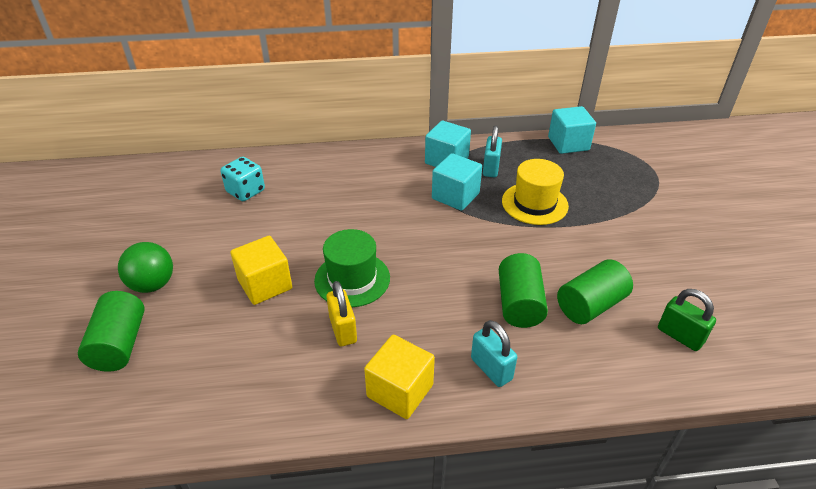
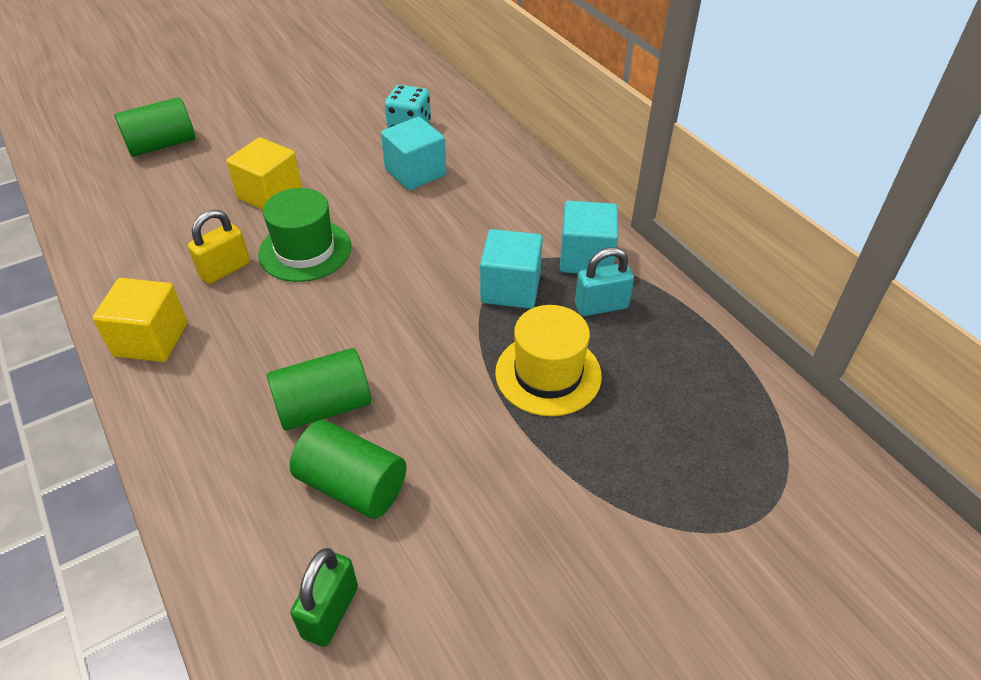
camera: 65 degrees right, 5 degrees up
(153, 284) = (241, 130): green ball -> none
(491, 369) = (203, 407): turquoise padlock -> none
(568, 144) = (743, 380): turquoise cube -> turquoise cube (415, 172)

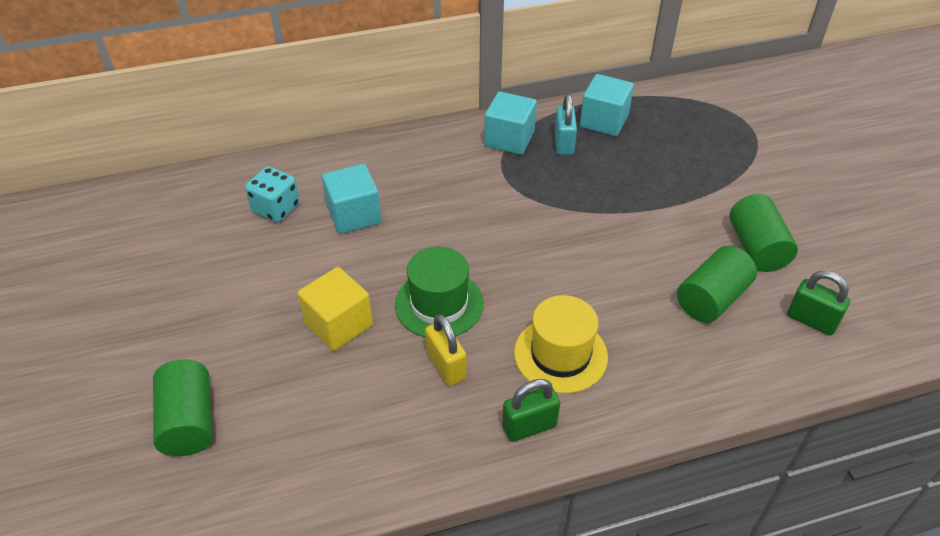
camera: 75 degrees left, 0 degrees up
(151, 339) = (529, 426): yellow cube -> green padlock
(324, 407) = (634, 308): green cylinder -> green cylinder (756, 248)
(510, 288) = (531, 184): turquoise cube -> turquoise cube (604, 121)
(548, 374) = (624, 183): yellow hat -> yellow hat (560, 354)

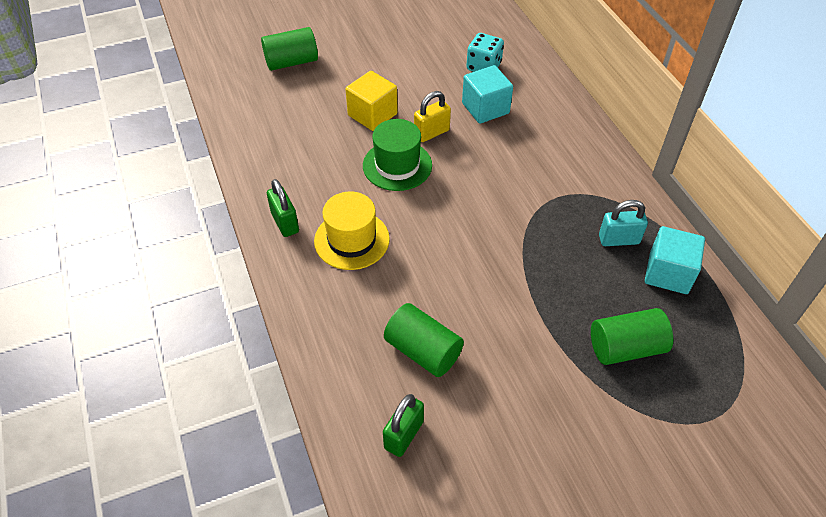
camera: 85 degrees right, 5 degrees up
(446, 366) = (338, 174): yellow padlock -> yellow padlock (431, 133)
(509, 139) = (612, 198): turquoise cube -> none
(756, 248) = (498, 398): green cylinder -> green cylinder (626, 347)

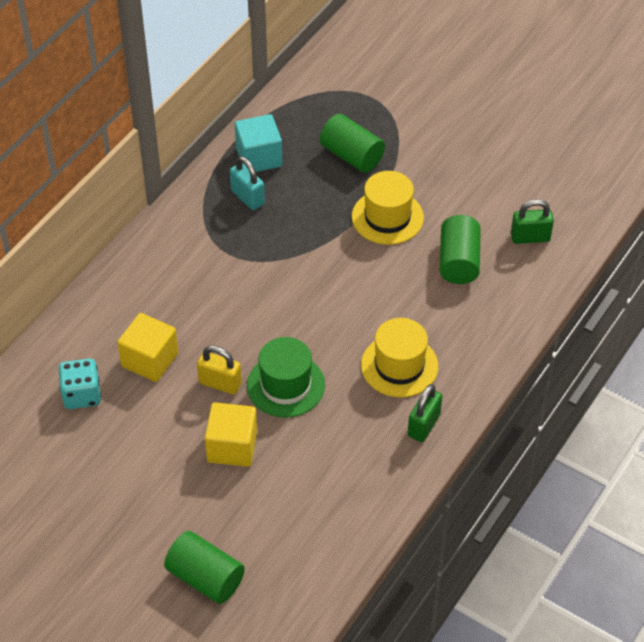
camera: 125 degrees left, 0 degrees up
(485, 108) = (150, 360): turquoise cube -> yellow cube
(521, 328) = (387, 217): none -> yellow hat

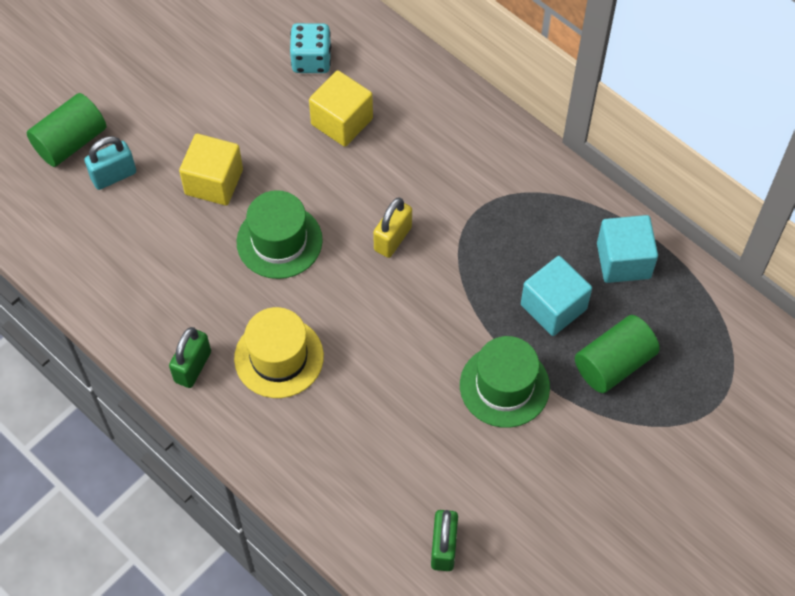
camera: 100 degrees right, 10 degrees up
(220, 383) = (296, 181): yellow padlock -> yellow padlock (392, 239)
(247, 197) = (559, 240): turquoise padlock -> turquoise padlock (114, 175)
(310, 195) = (553, 307): none -> turquoise cube
(387, 217) = (504, 386): yellow hat -> green hat
(424, 425) = (192, 367): green padlock -> green padlock turned 75 degrees clockwise
(458, 262) = (419, 453): green cylinder -> none

